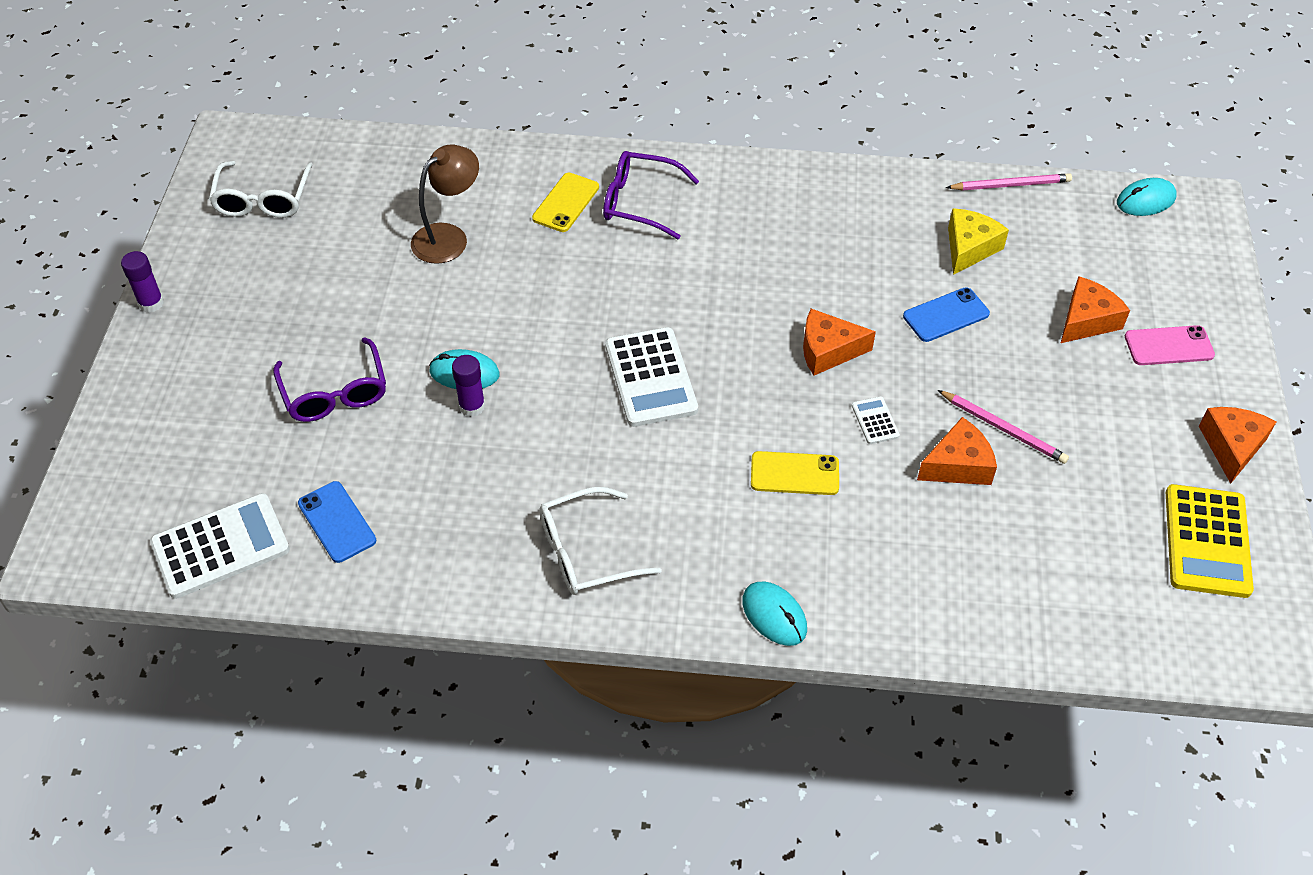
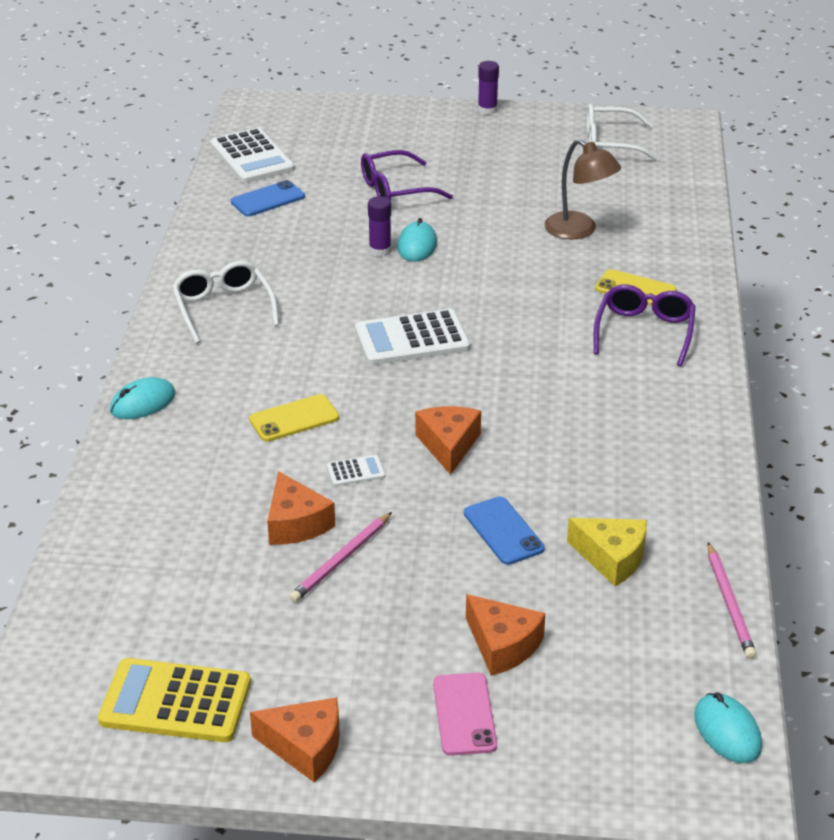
camera: 90 degrees right, 15 degrees down
(794, 473) = (294, 419): yellow phone -> yellow phone turned 60 degrees clockwise

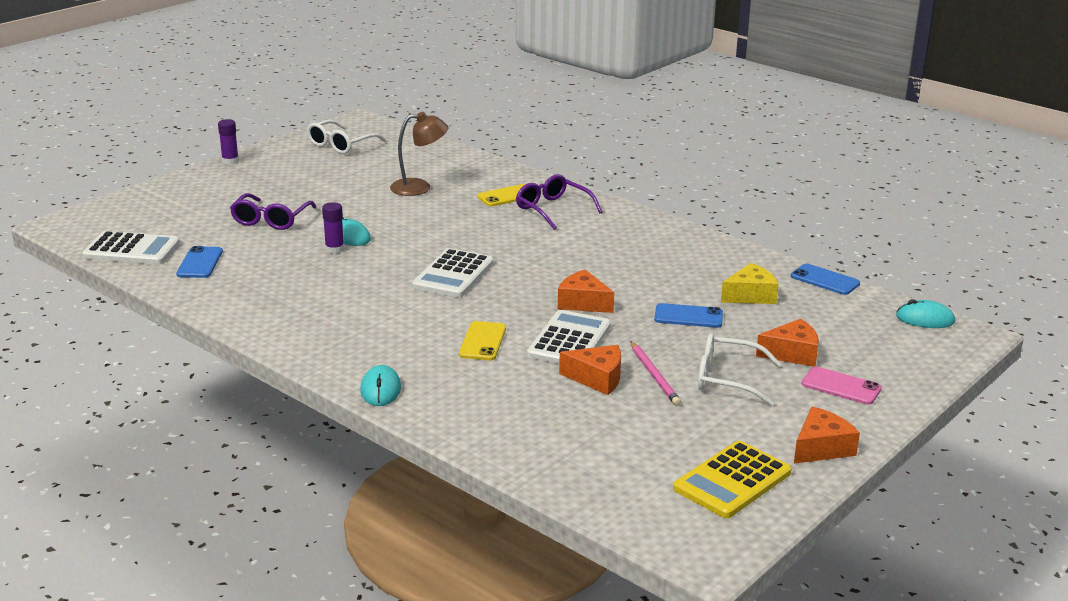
camera: 55 degrees left, 10 degrees down
(223, 308) = (311, 323): white glasses -> white glasses (727, 379)
(355, 471) = (569, 340): white calculator -> white calculator, size x2.17
(729, 603) = (825, 280): pink pencil -> blue phone

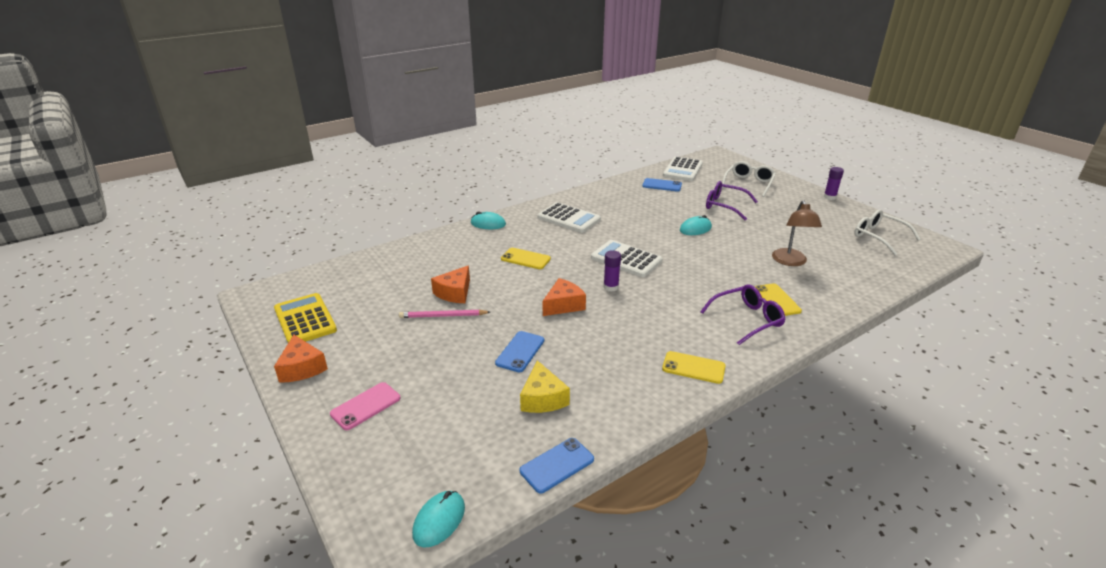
camera: 105 degrees right, 5 degrees up
(334, 249) = (675, 223): purple glue stick -> purple glue stick (611, 287)
(569, 340) = (510, 290): white calculator -> white calculator (569, 218)
(651, 232) = (693, 368): none -> yellow phone
(727, 379) = (417, 348): white glasses -> white glasses (748, 184)
(792, 353) = (431, 393): orange cheese -> none

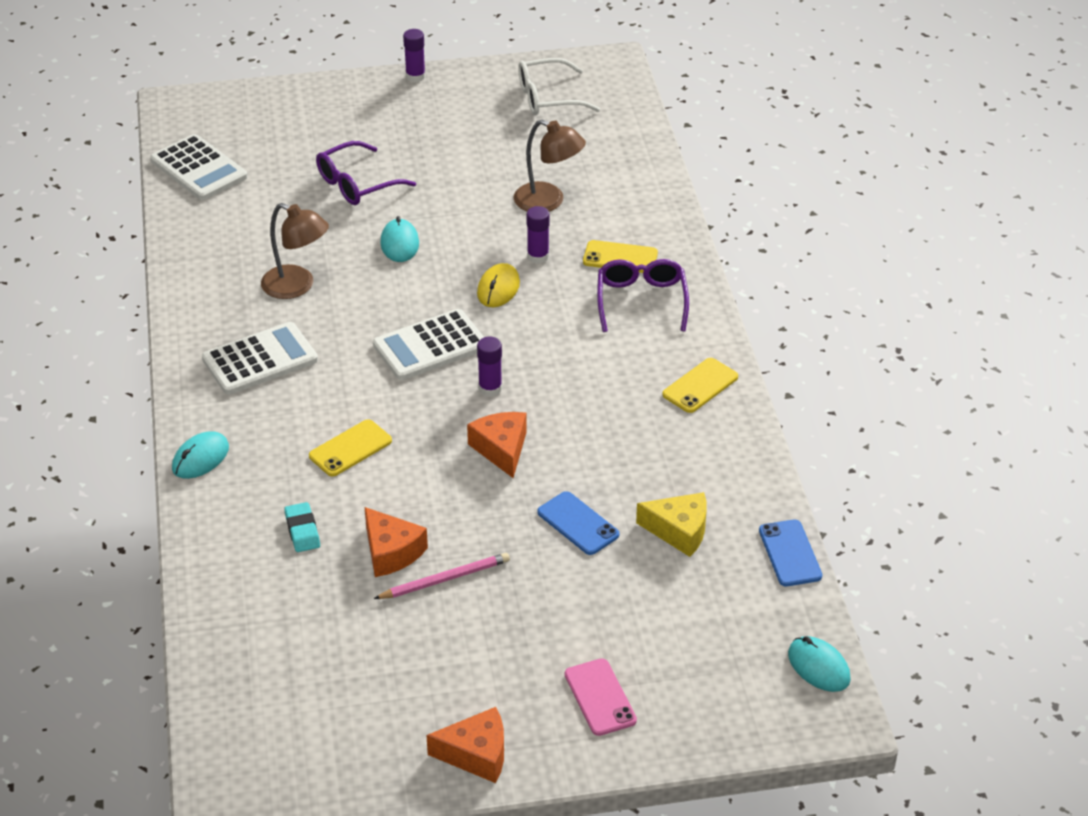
camera: 65 degrees left, 10 degrees up
(305, 320) = (349, 738): yellow calculator -> none
(443, 316) = (445, 579): pink pencil -> pink pencil turned 135 degrees counterclockwise
(455, 263) = (302, 530): none -> turquoise eraser
(630, 212) = (297, 286): none -> brown lamp
(662, 185) = (234, 215): blue phone -> none
(696, 266) = (498, 288): none -> yellow mouse
(739, 271) = (538, 256): none -> purple glue stick
(748, 184) = (309, 127): white glasses -> none

